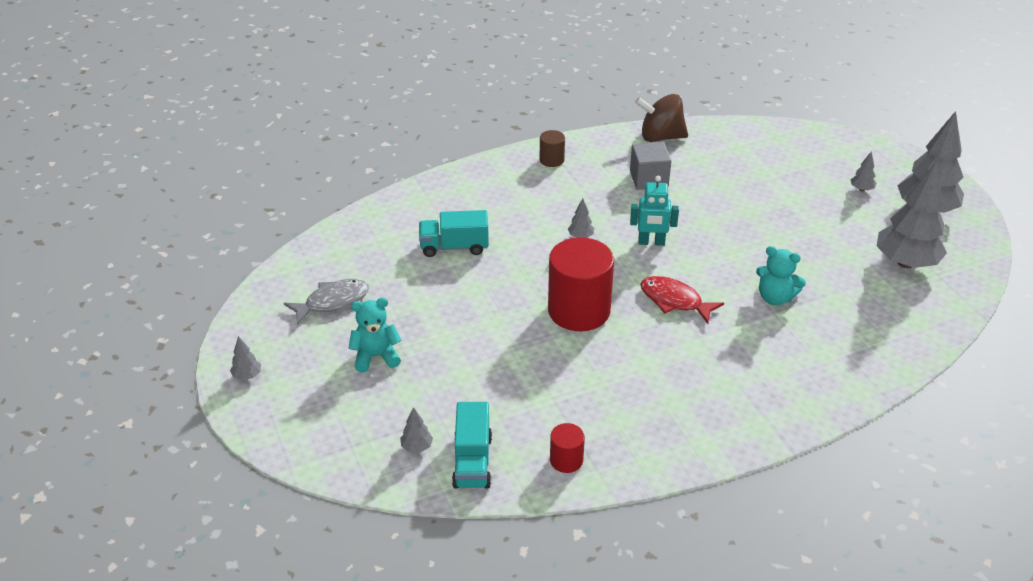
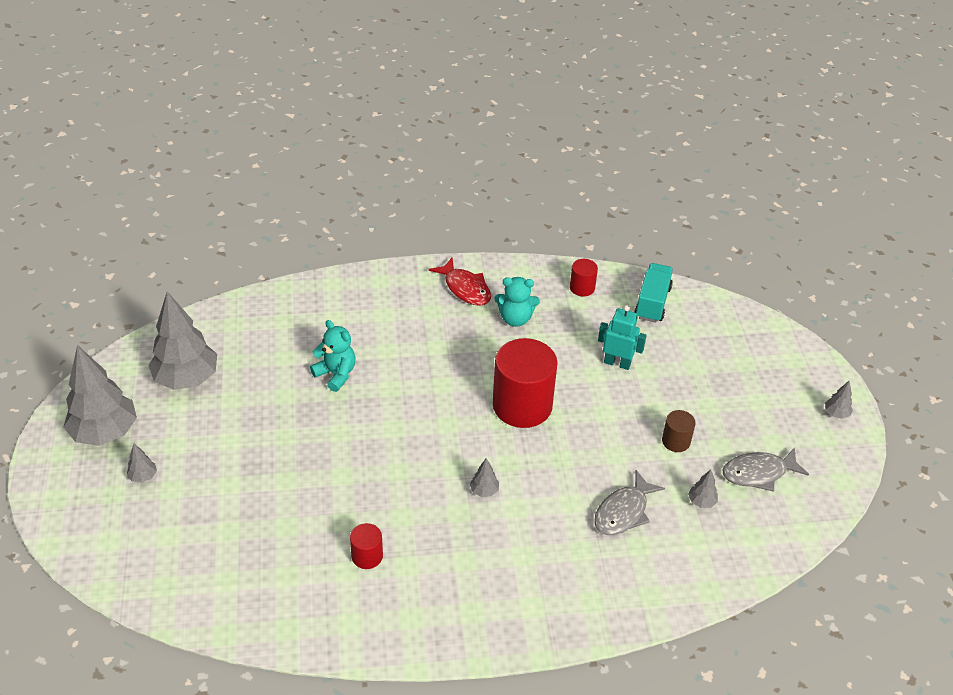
camera: 165 degrees left, 5 degrees up
(376, 356) = (719, 405): turquoise teddy bear -> turquoise teddy bear (515, 318)
(417, 447) = (693, 322): grey tree -> grey tree (701, 502)
(454, 247) = (623, 512): turquoise truck -> grey fish
(551, 160) = (469, 622): brown cylinder -> brown cylinder (676, 441)
(649, 179) = (367, 556): grey cube -> red cylinder
(651, 242) = (414, 464): turquoise robot -> turquoise robot (617, 363)
(660, 137) = (310, 628): brown spinning top -> none
(674, 301) = (429, 393): red fish -> red fish (465, 288)

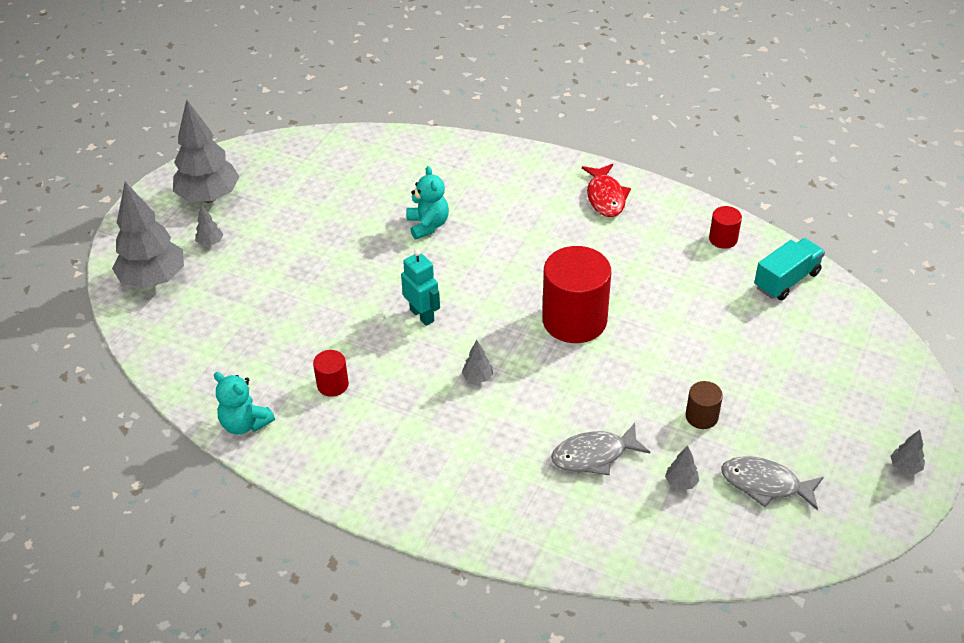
camera: 35 degrees right, 0 degrees up
(186, 379) = (303, 180): grey tree -> grey tree (153, 279)
(515, 318) = (632, 241): turquoise teddy bear -> turquoise teddy bear (245, 423)
(617, 363) = (701, 321): turquoise robot -> turquoise robot (422, 315)

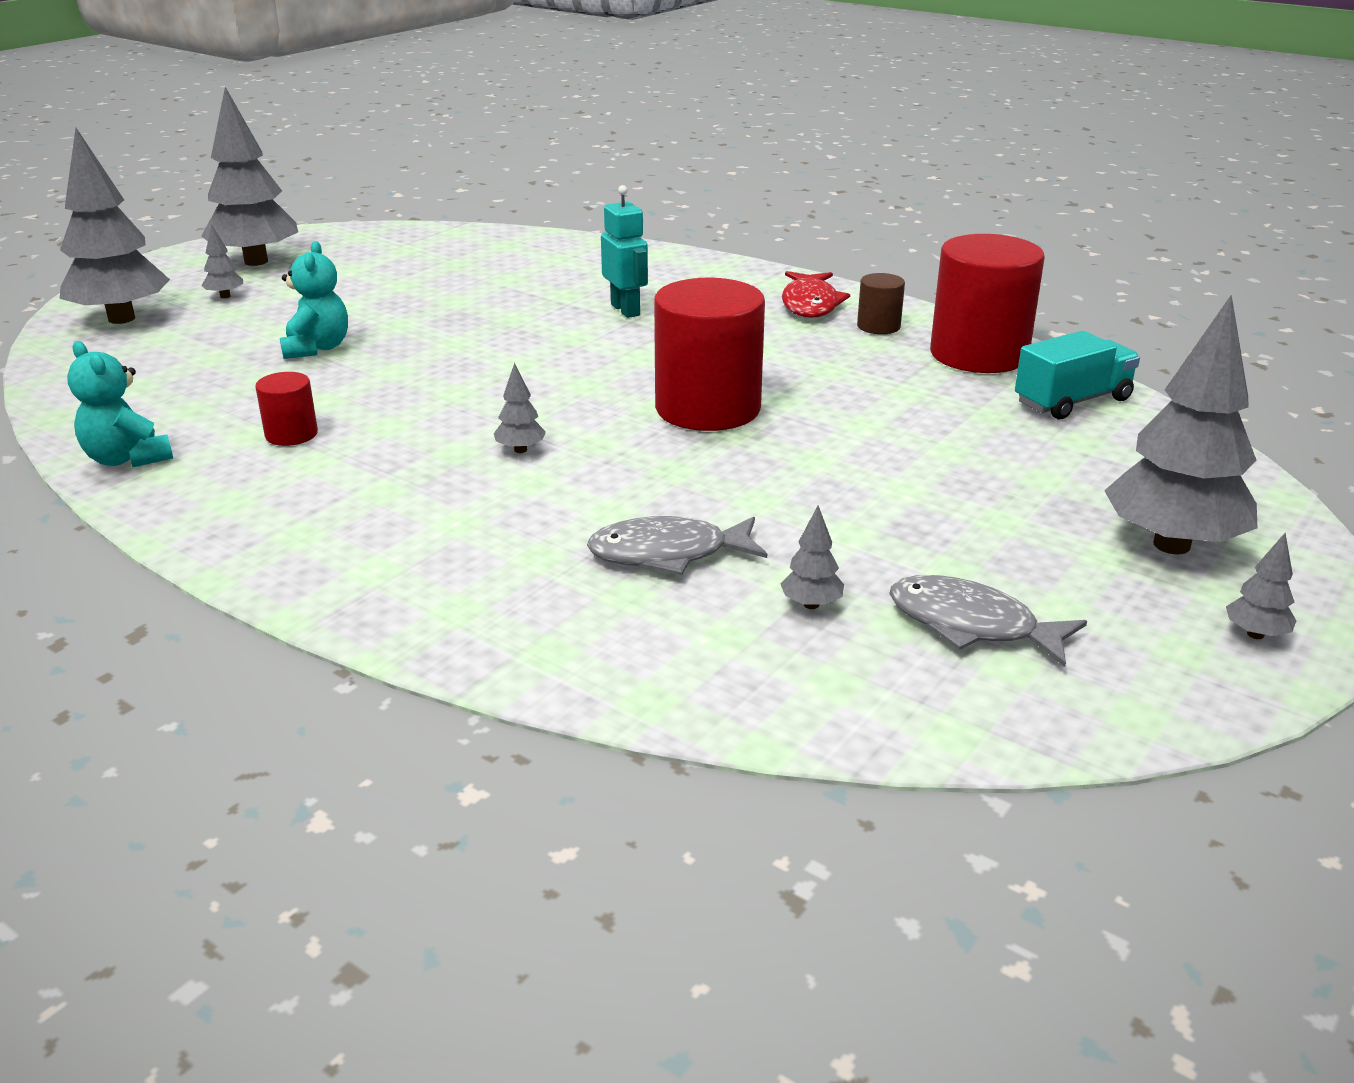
camera: 10 degrees right, 15 degrees down
(422, 315) = (475, 382): turquoise robot -> turquoise robot (626, 310)
(428, 225) = (536, 306): turquoise teddy bear -> turquoise teddy bear (317, 348)
(701, 416) = (879, 530): brown cylinder -> brown cylinder (878, 326)
(723, 239) = (978, 354): red cylinder -> red cylinder, size x2.14
(857, 404) = (1172, 545): none -> grey tree

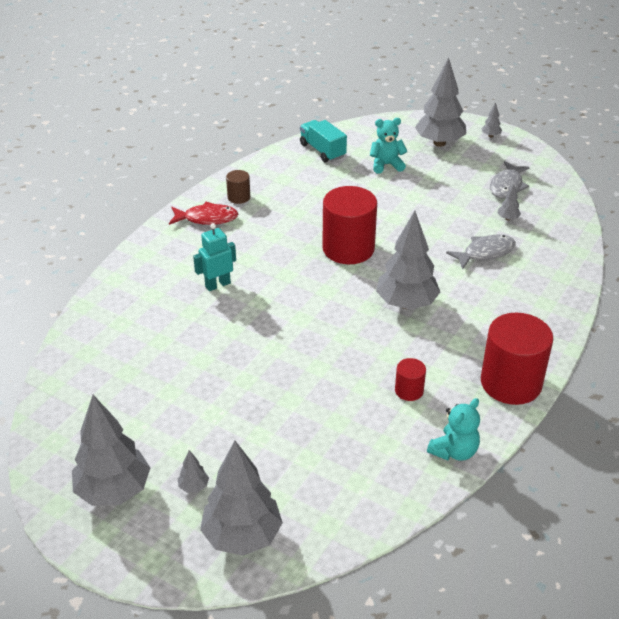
camera: 95 degrees left, 10 degrees up
(317, 348) = (288, 409): turquoise teddy bear -> turquoise teddy bear (386, 165)
(520, 450) = (406, 304): grey tree -> grey tree, size x2.45
(668, 554) = (485, 253): grey fish -> grey fish turned 105 degrees counterclockwise
(978, 354) = (273, 170): red cylinder -> red cylinder (511, 383)

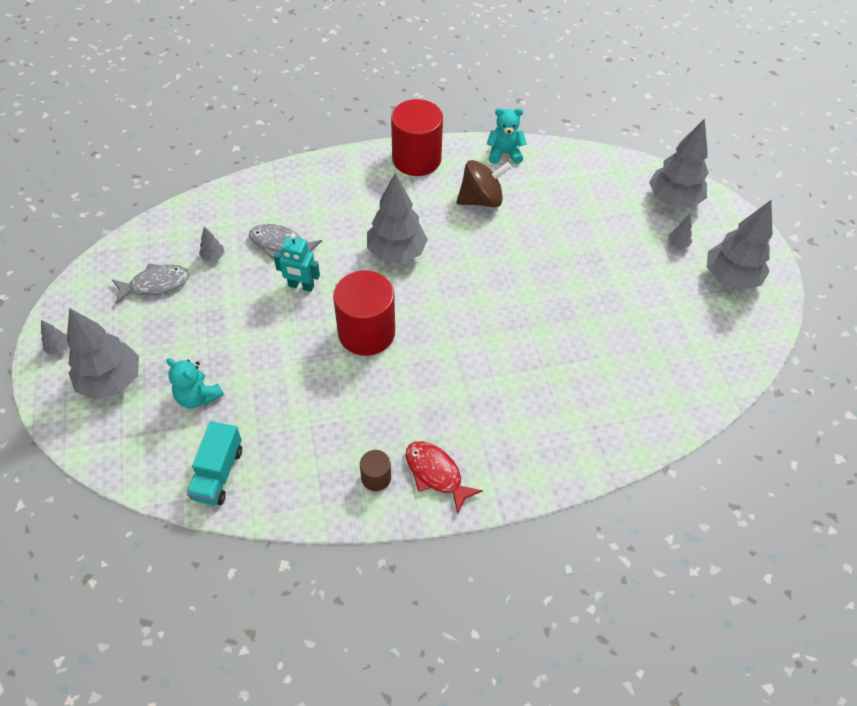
camera: 135 degrees left, 15 degrees up
(217, 285) = (509, 384): turquoise robot -> turquoise robot (301, 286)
(409, 390) = (481, 200): red cylinder -> brown spinning top

